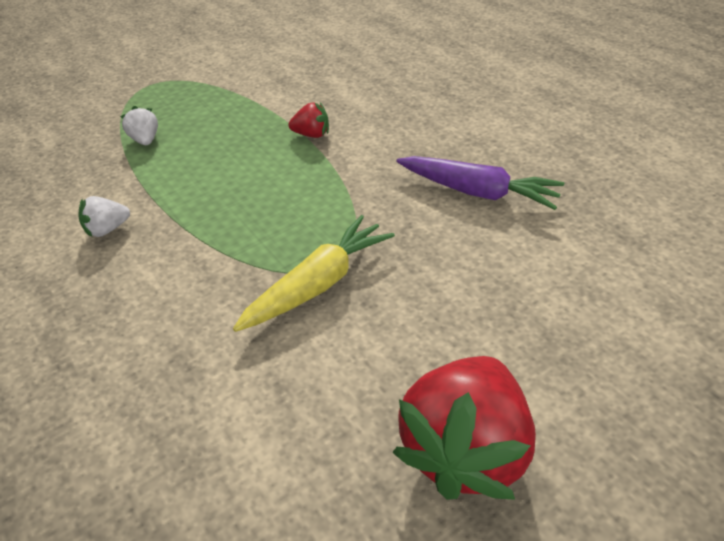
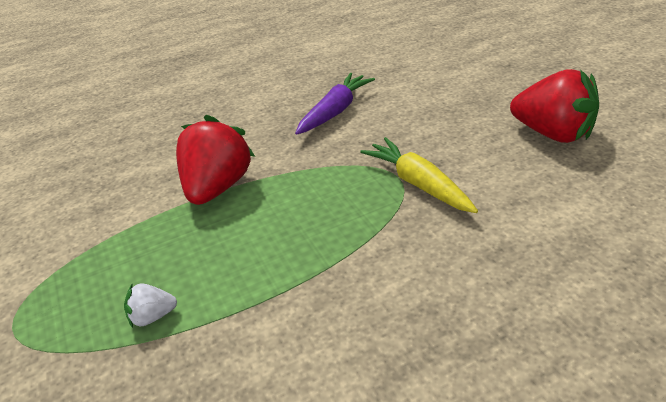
camera: 80 degrees left, 5 degrees down
(107, 229) = (315, 328): white strawberry -> none
(312, 134) = (217, 187): red strawberry -> red strawberry, size x2.21

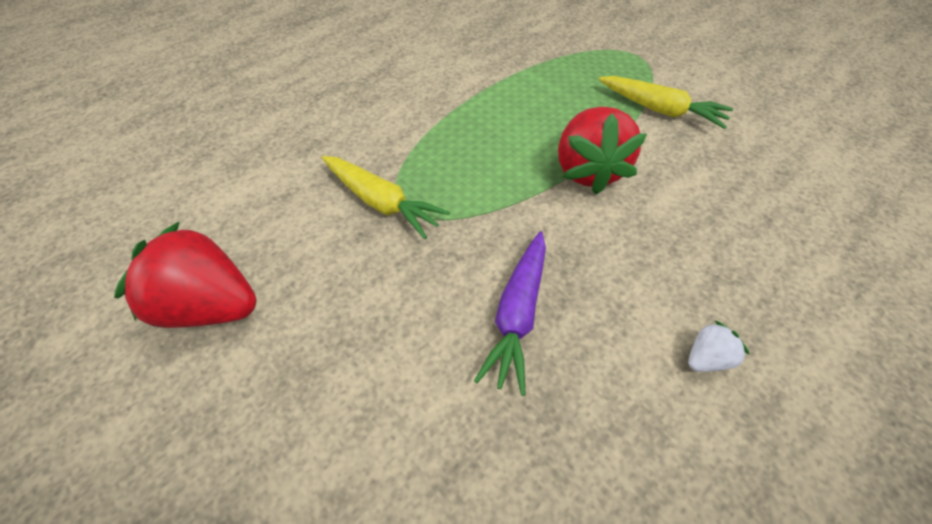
camera: 160 degrees right, 15 degrees up
(87, 237) = (660, 110): none -> yellow carrot
(153, 316) = (551, 72): white strawberry -> white strawberry (706, 358)

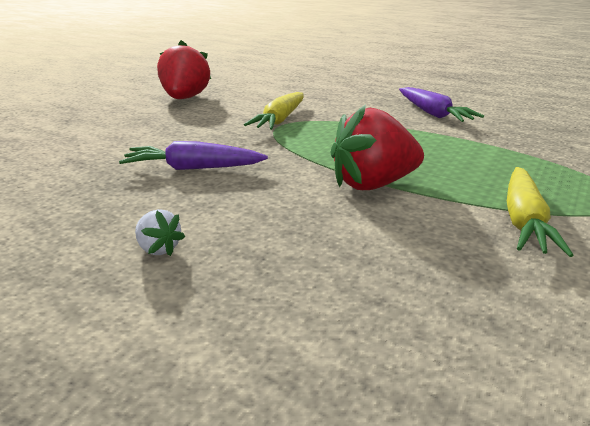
camera: 75 degrees right, 25 degrees down
(423, 75) = (433, 113): none -> purple carrot

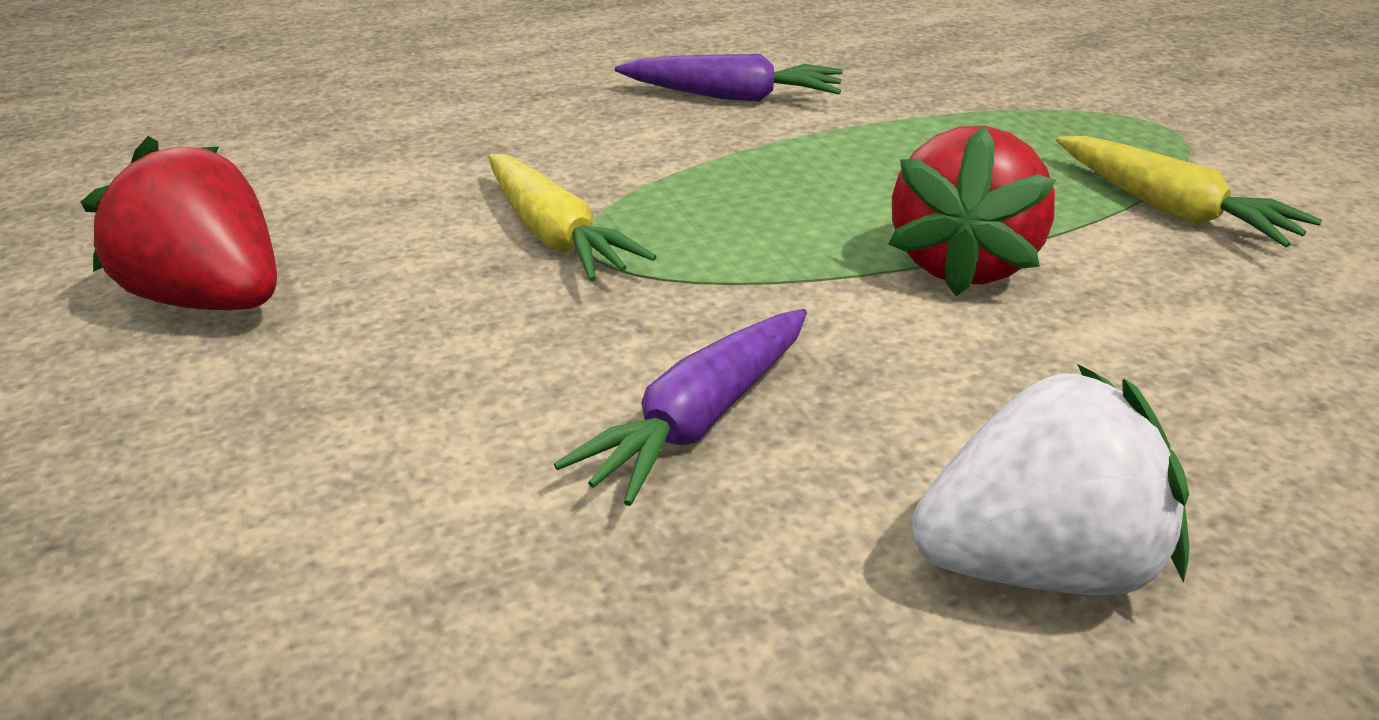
camera: 55 degrees left, 5 degrees up
(159, 248) = (1040, 566): white strawberry -> white strawberry, size x2.21

